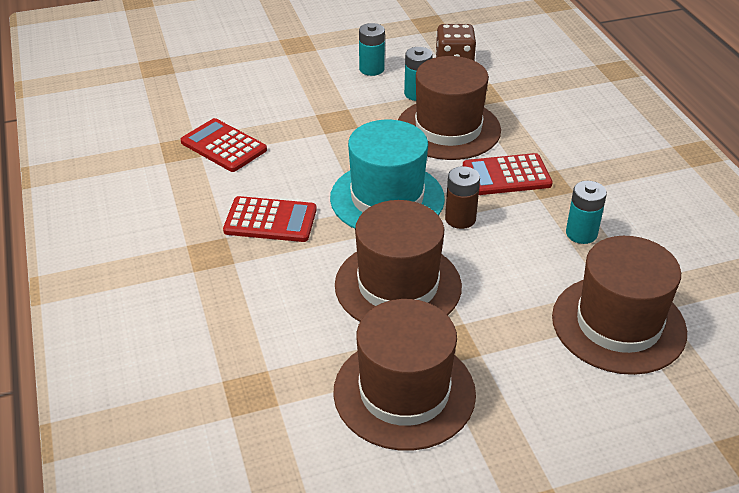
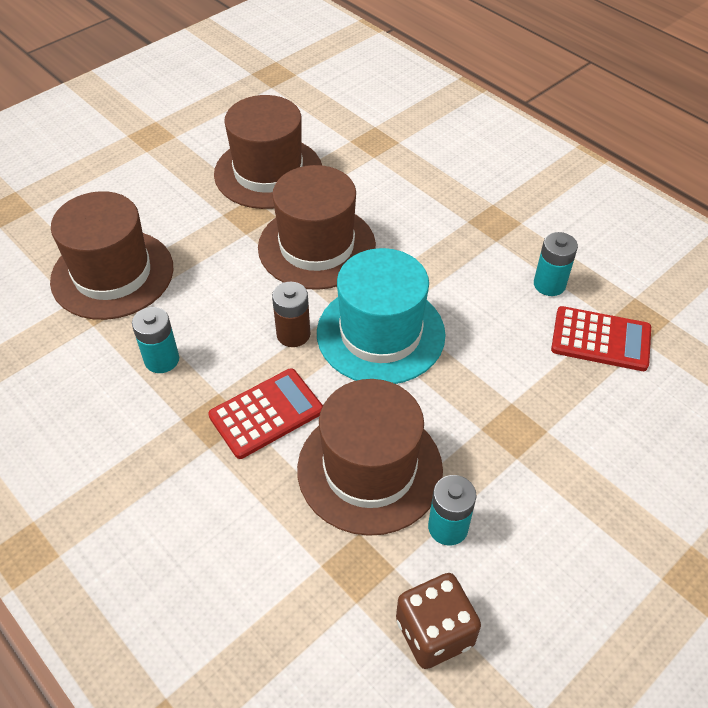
camera: 155 degrees right, 10 degrees up
(270, 220) = (472, 269): red calculator -> none
(371, 69) = (546, 561): turquoise battery -> turquoise battery (549, 284)

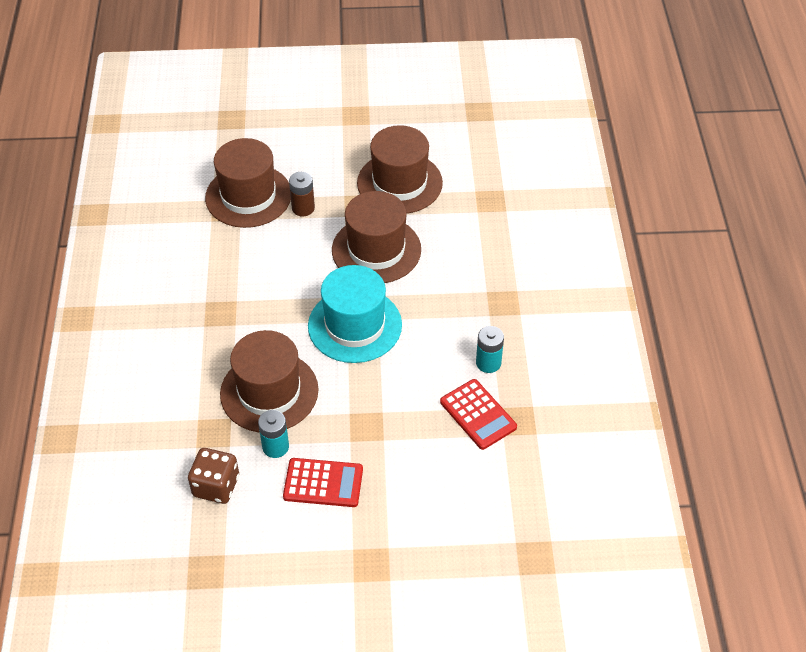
camera: 40 degrees right, 0 degrees up
(162, 360) = (226, 263): turquoise battery -> none
(266, 413) = (249, 327): red calculator -> red calculator (323, 483)
(293, 334) = (307, 294): brown battery -> brown battery (303, 208)

